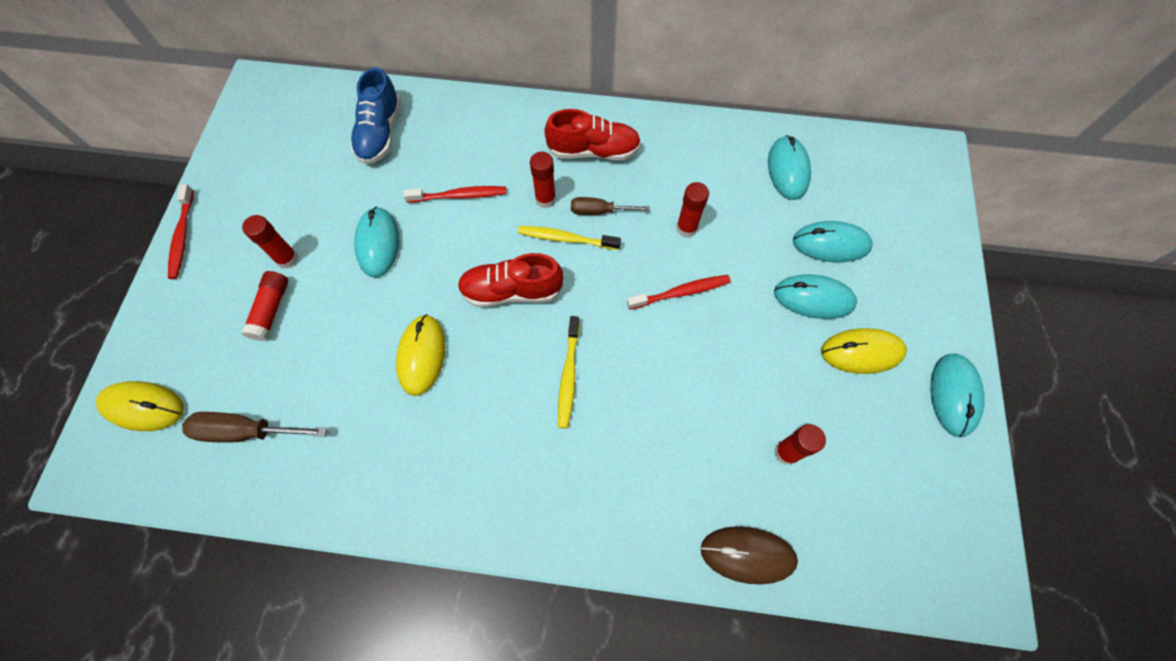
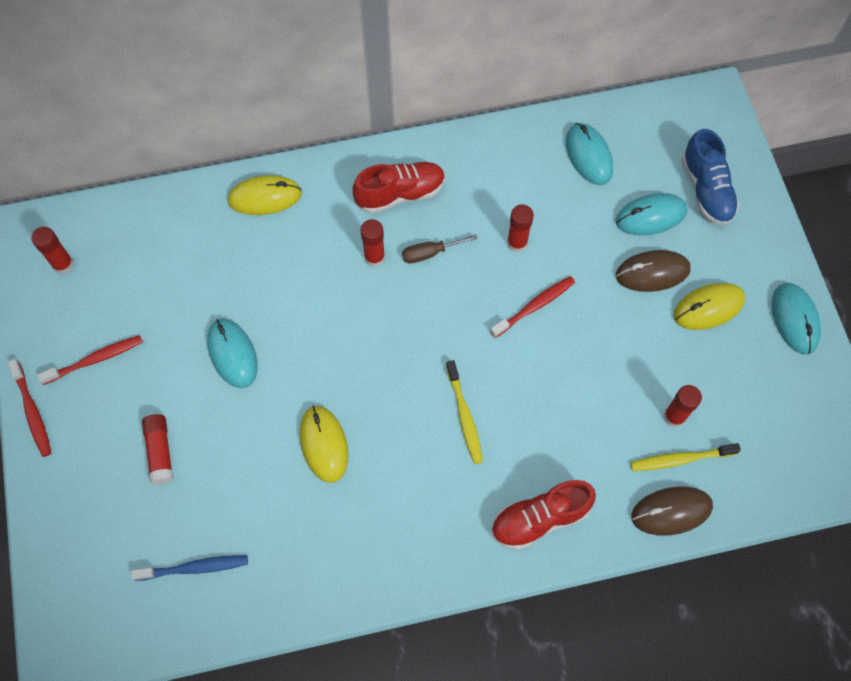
camera: 20 degrees left, 0 degrees up
(143, 406) = (84, 581): yellow mouse -> yellow mouse (265, 197)
(247, 431) = (194, 568): brown screwdriver -> blue toothbrush
(287, 259) = (150, 398): red glue stick -> red glue stick (63, 265)
(380, 133) = (181, 242): blue shoe -> blue shoe (706, 190)
(459, 196) = (290, 281): red toothbrush -> red toothbrush (95, 359)
(512, 291) = (380, 357): red shoe -> red shoe (540, 519)
(566, 239) = (410, 290): yellow toothbrush -> yellow toothbrush (680, 459)
(813, 298) = (652, 272): turquoise mouse -> brown mouse

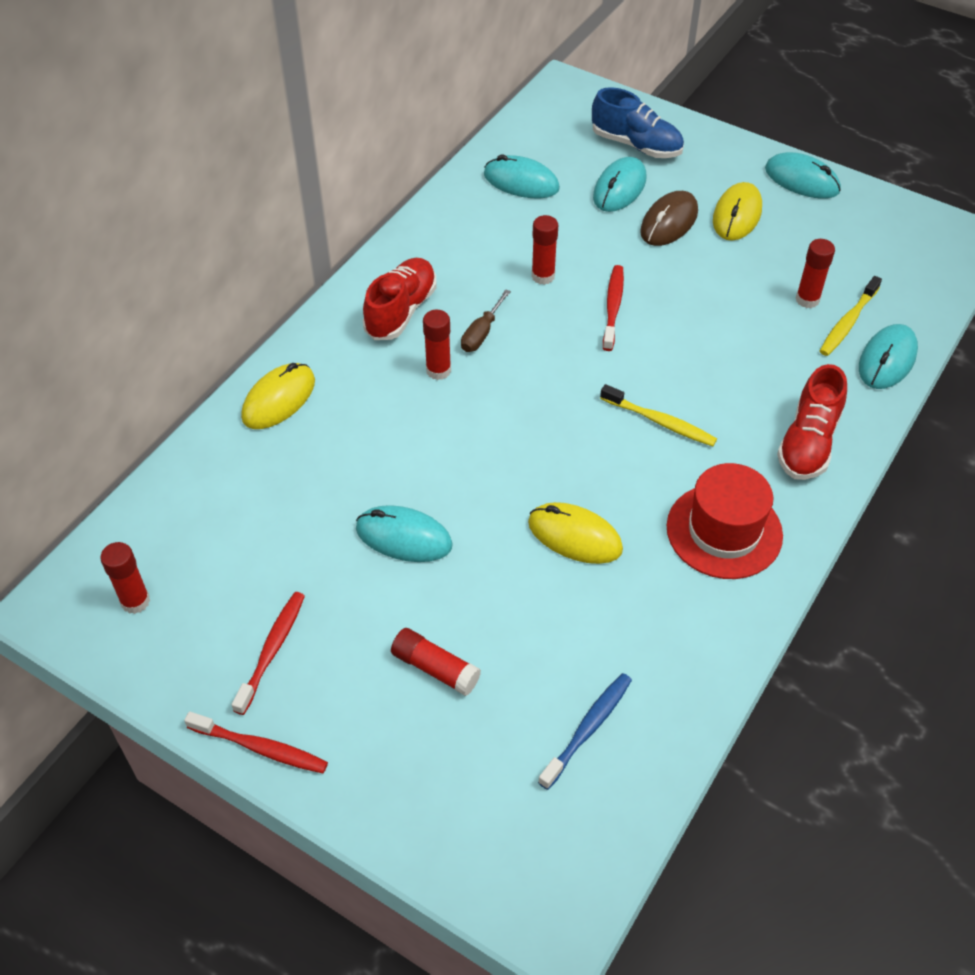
camera: 45 degrees left, 15 degrees down
(413, 526) = (724, 531): none -> red hat
(671, 511) = (887, 360): brown mouse -> turquoise mouse

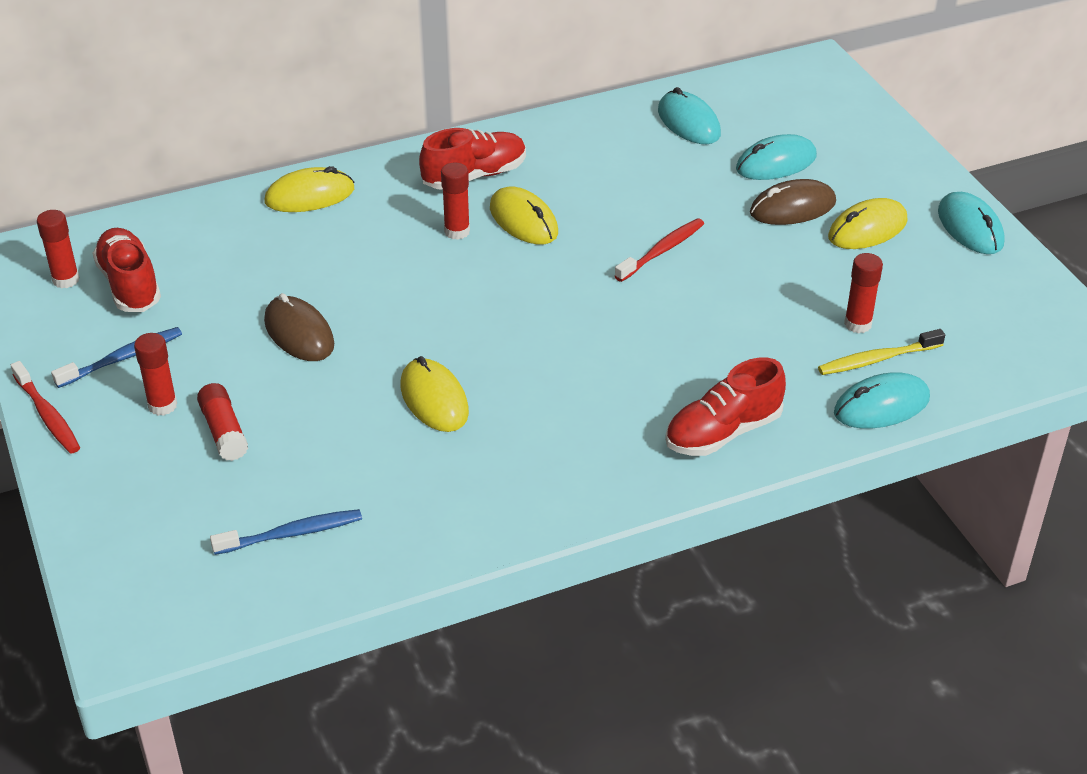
camera: 35 degrees right, 10 degrees down
(203, 573) = (129, 285): none -> red shoe
(272, 650) = (122, 358): red toothbrush -> blue toothbrush
(404, 537) = (299, 333): turquoise mouse -> brown mouse
(481, 333) = (523, 220): brown screwdriver -> yellow mouse
(543, 276) = (625, 201): red glue stick -> red glue stick (162, 405)
(636, 145) = (832, 135): blue shoe -> none
(660, 422) = (604, 354): yellow toothbrush -> none
(724, 531) = (566, 459): red hat -> none

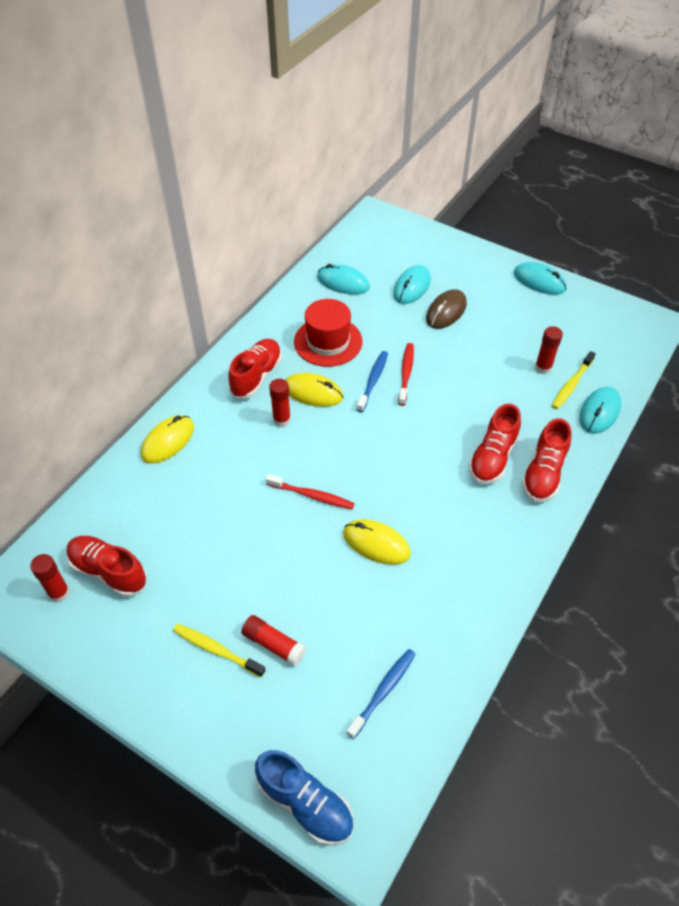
camera: 35 degrees left, 10 degrees up
(48, 415) = (145, 706): red toothbrush -> red toothbrush (312, 496)
(110, 579) = (305, 803): none -> blue shoe
(122, 358) = (156, 630): blue toothbrush -> blue toothbrush (373, 381)
(162, 405) = (216, 650): red glue stick -> yellow toothbrush
(299, 333) = (254, 544): brown mouse -> none
(599, 177) = (328, 342): none -> red hat
(675, 385) = (493, 457): none -> red shoe
(867, 229) = (494, 306): yellow mouse -> none

